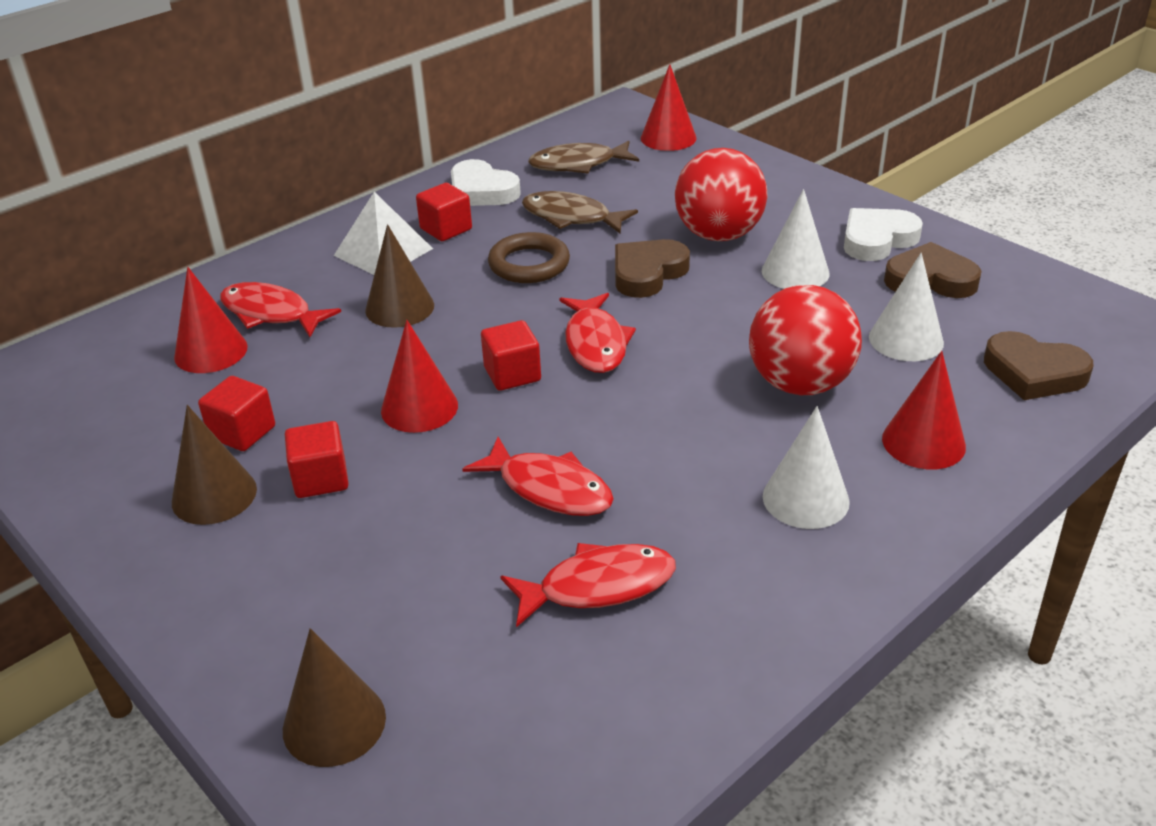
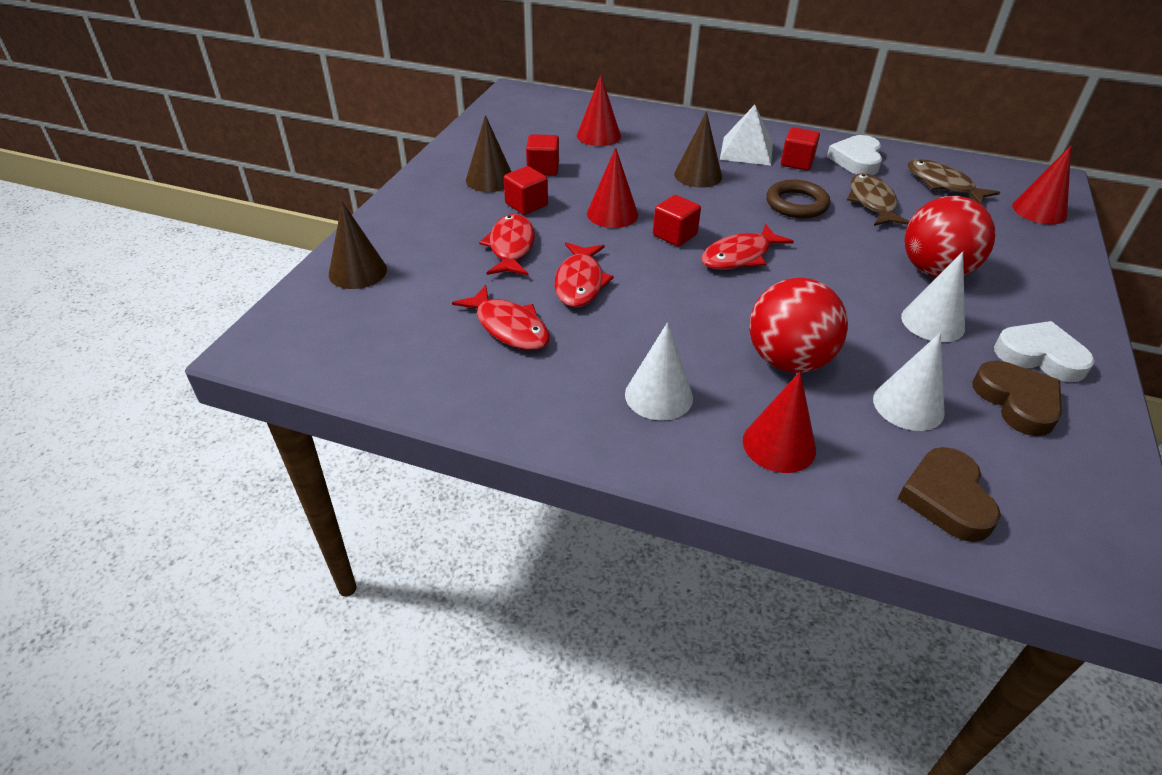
camera: 60 degrees right, 5 degrees up
(271, 313) = (648, 139): red fish -> red fish (511, 247)
(647, 273) = (844, 254): brown heart -> none

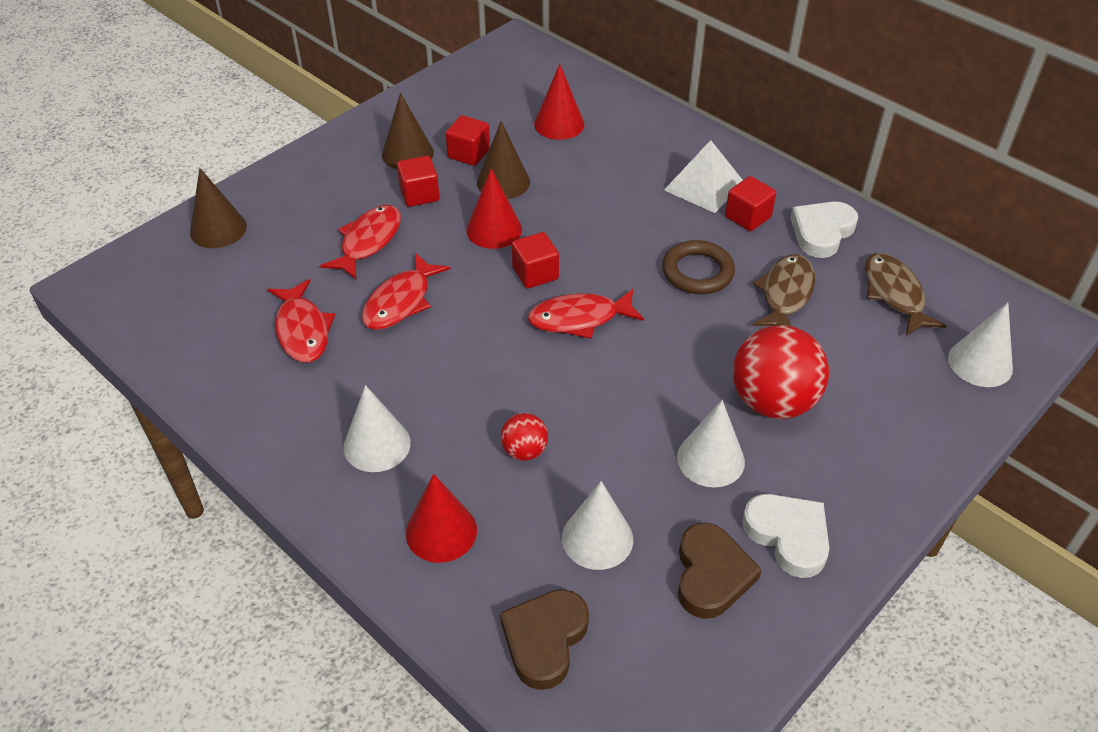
camera: 25 degrees right, 5 degrees up
(698, 175) = (622, 205): brown cone -> brown cone (503, 182)
(788, 361) = (524, 451): red ball -> red ball, size x0.50
(1039, 210) = (980, 363): red cone -> white cone

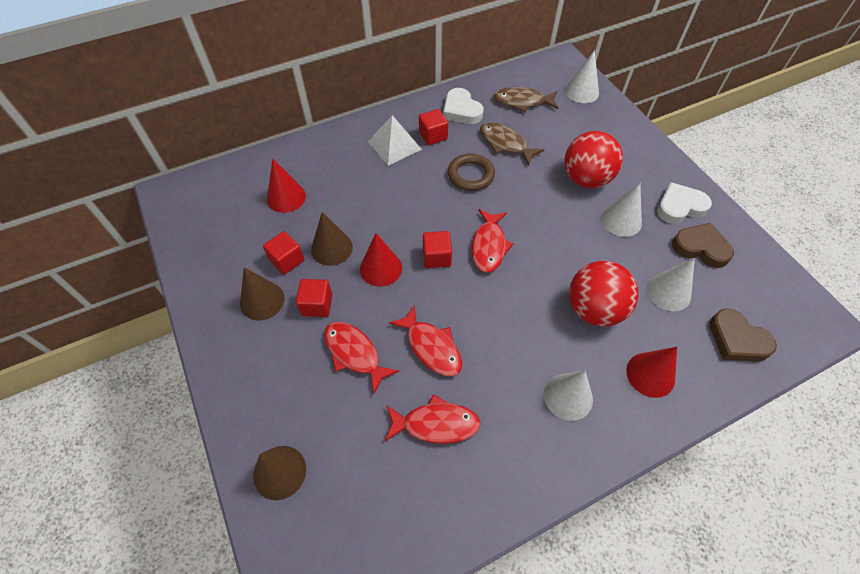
camera: 70 degrees left, 10 degrees up
(524, 451) = (594, 309): red ball -> red ball, size x2.02

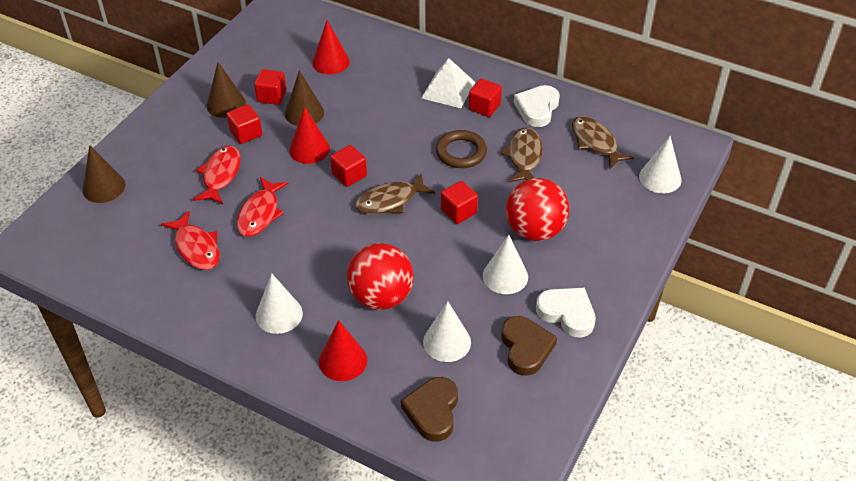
camera: 55 degrees right, 10 degrees down
(489, 246) = (390, 201): red fish -> brown fish
(534, 210) = (458, 211): none -> red cube

